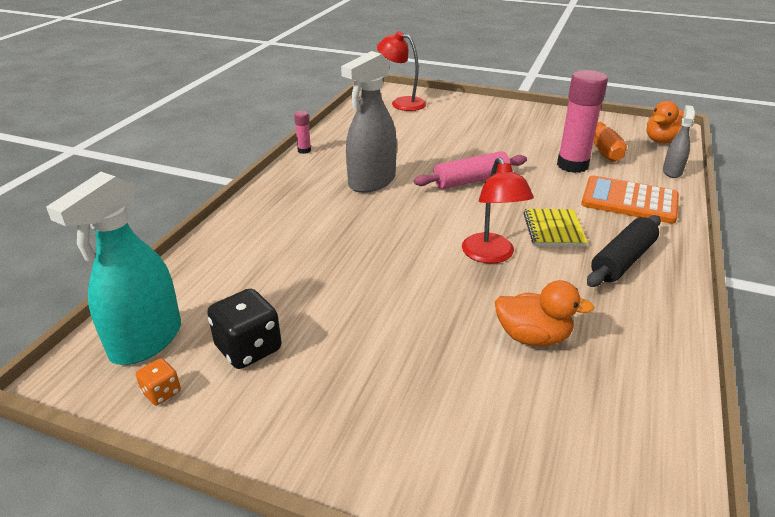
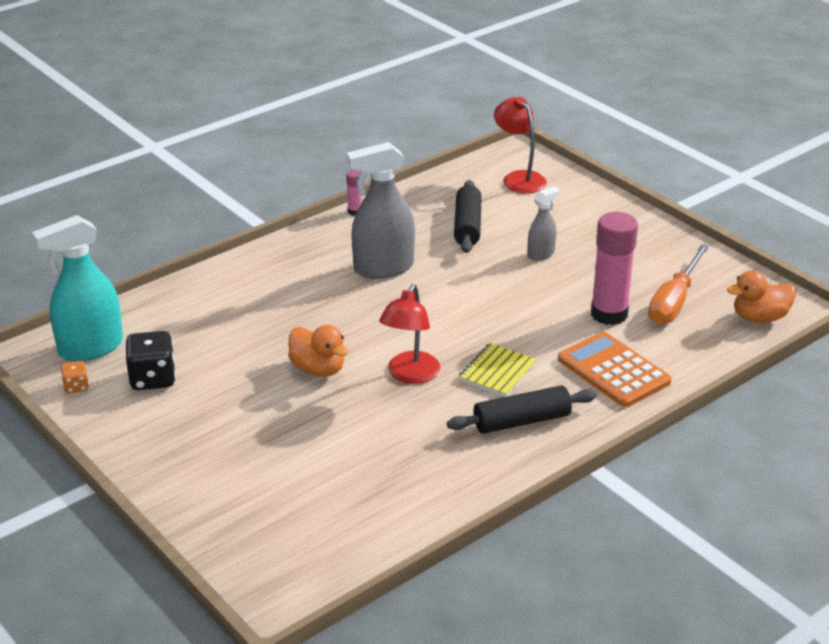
camera: 30 degrees right, 0 degrees up
(402, 138) = (467, 226): none -> black rolling pin
(471, 181) = (480, 297): pink rolling pin -> none
(533, 337) = (363, 448): orange duck -> orange duck (318, 369)
(672, 172) = (710, 356): grey spray bottle -> grey spray bottle (541, 254)

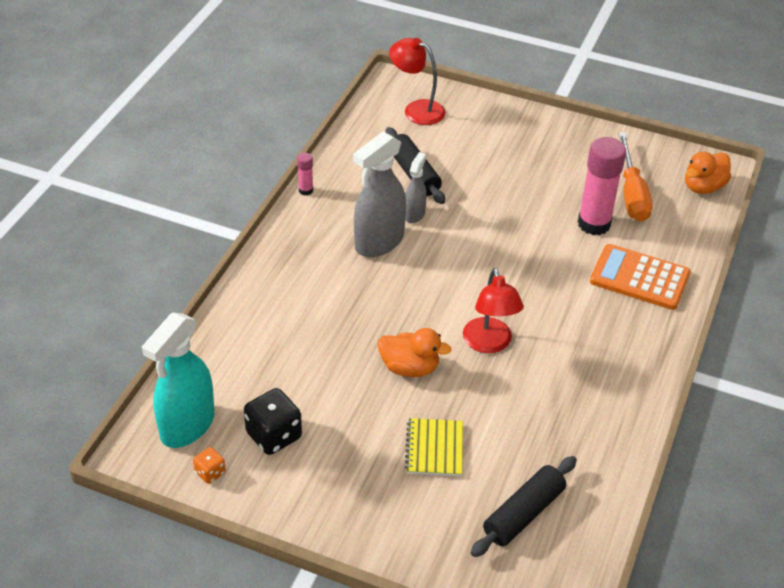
camera: 30 degrees left, 10 degrees up
(497, 372) = (555, 313): yellow notebook -> yellow notebook (434, 449)
(522, 421) = (610, 354): black rolling pin -> black rolling pin (523, 513)
(541, 254) = (495, 182): grey spray bottle -> grey spray bottle (414, 214)

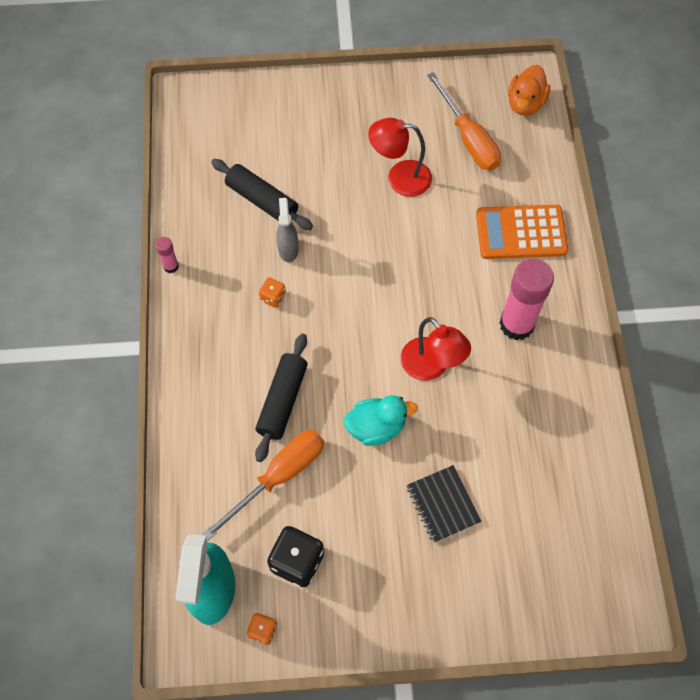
camera: 25 degrees left, 20 degrees up
(299, 369) = (279, 477): none -> orange screwdriver
(379, 242) = (273, 297): grey spray bottle -> orange dice
(410, 368) = (376, 427): orange duck -> turquoise duck
(416, 109) = (223, 120): red lamp -> red lamp (399, 178)
(434, 449) = (443, 504): yellow notebook -> black notebook
(523, 513) = (550, 534): black rolling pin -> black rolling pin (282, 401)
(594, 224) = (453, 188): pink glue stick -> pink glue stick (516, 324)

